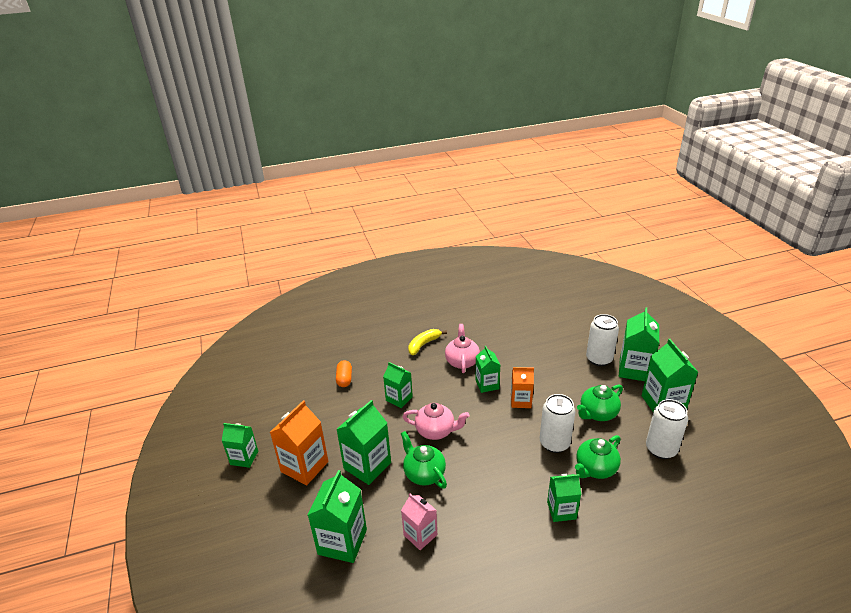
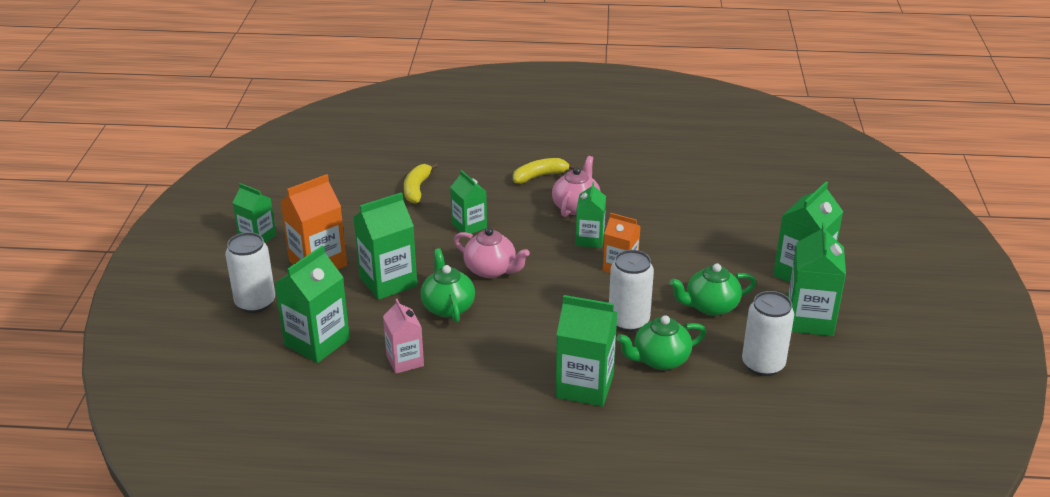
camera: 20 degrees right, 0 degrees up
(344, 379) = (417, 189): orange capsule -> yellow banana
(561, 510) = (584, 386): green carton -> green carton, size x1.58
(599, 359) = (763, 249): white can -> white can (255, 303)

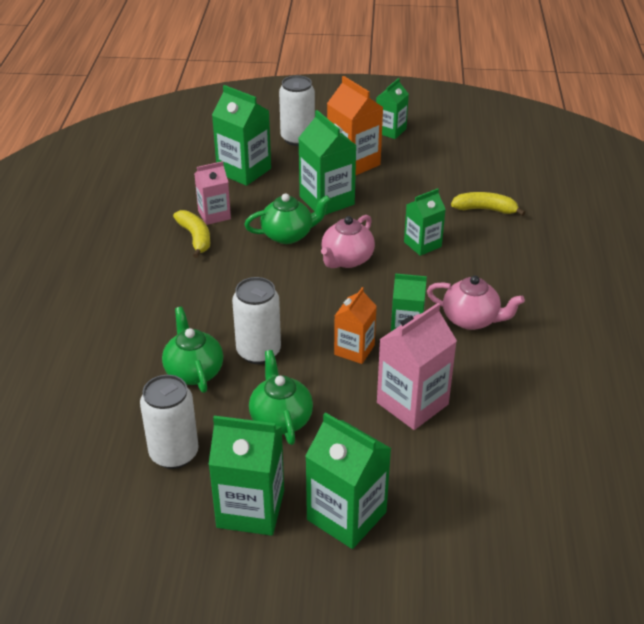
camera: 90 degrees right, 5 degrees up
(540, 176) = (530, 292): yellow banana -> yellow banana (195, 238)
(584, 386) = (162, 318): green carton -> none
(680, 240) = (412, 403): none -> pink carton

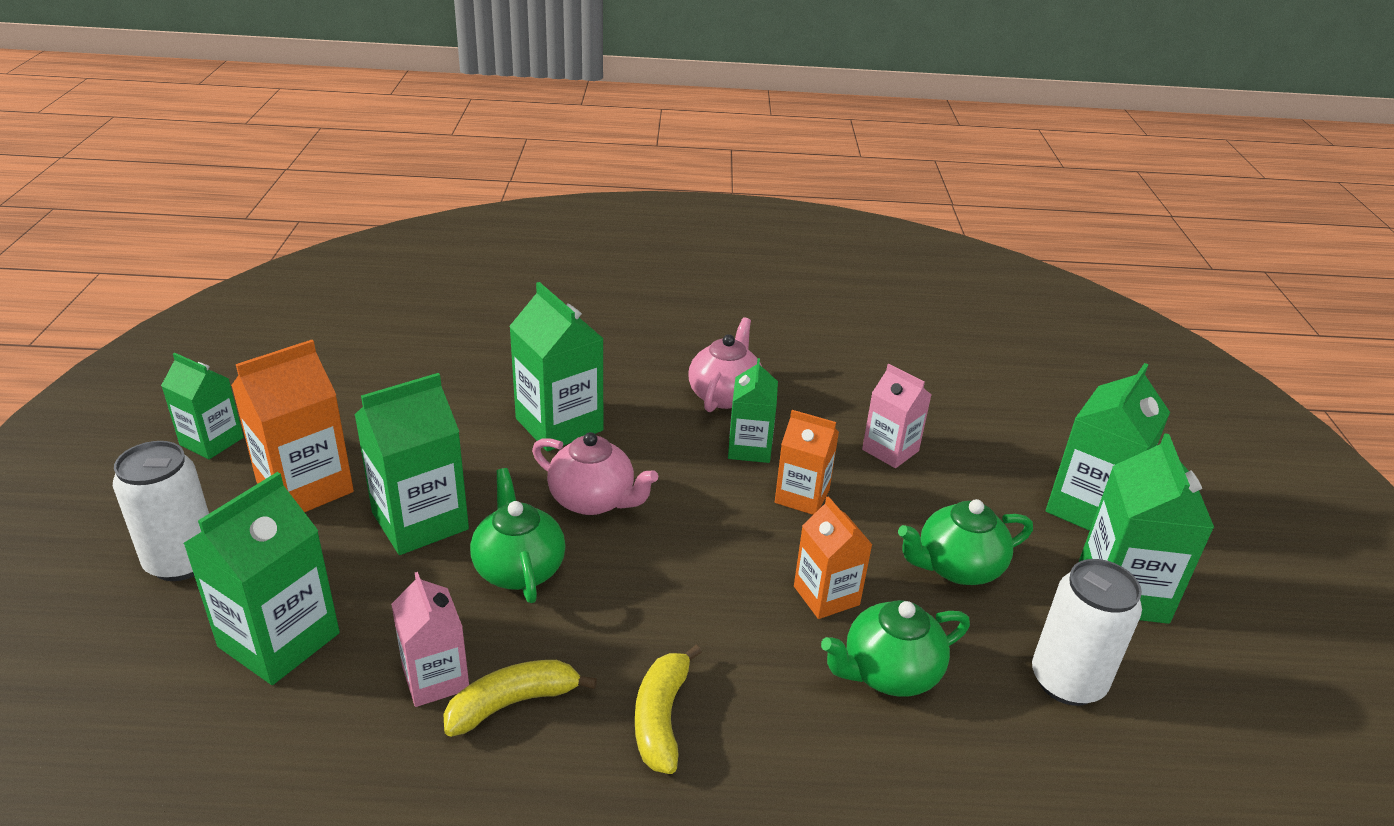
camera: 95 degrees left, 5 degrees down
(258, 352) = (826, 595): white can -> orange carton
(412, 403) = (890, 450): pink carton -> pink carton, size x0.63
(422, 244) = (559, 424): green carton -> green carton, size x1.58
(485, 209) = (480, 365): yellow banana -> yellow banana (661, 718)

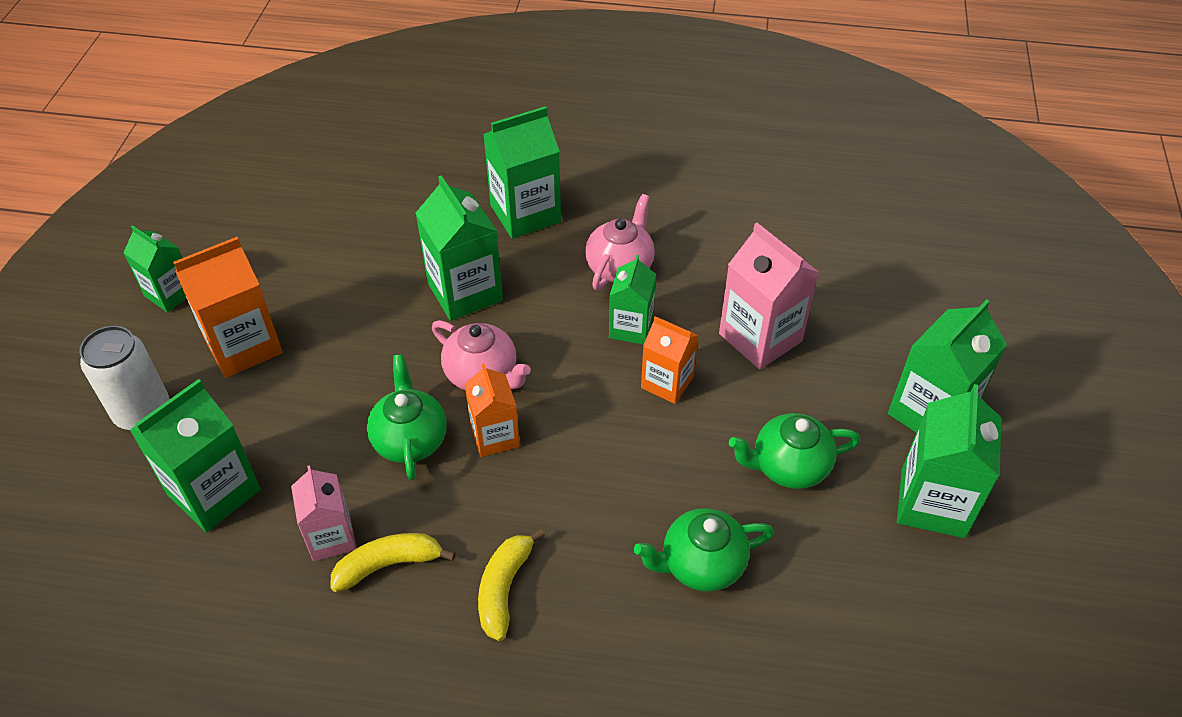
camera: 10 degrees right, 15 degrees up
(420, 521) = (334, 386): green carton -> green carton (525, 213)
(826, 595) = (665, 486): orange carton -> orange carton (495, 436)
(890, 450) = (760, 337): pink carton -> pink carton, size x1.58
(1067, 681) = (853, 586): white can -> none

